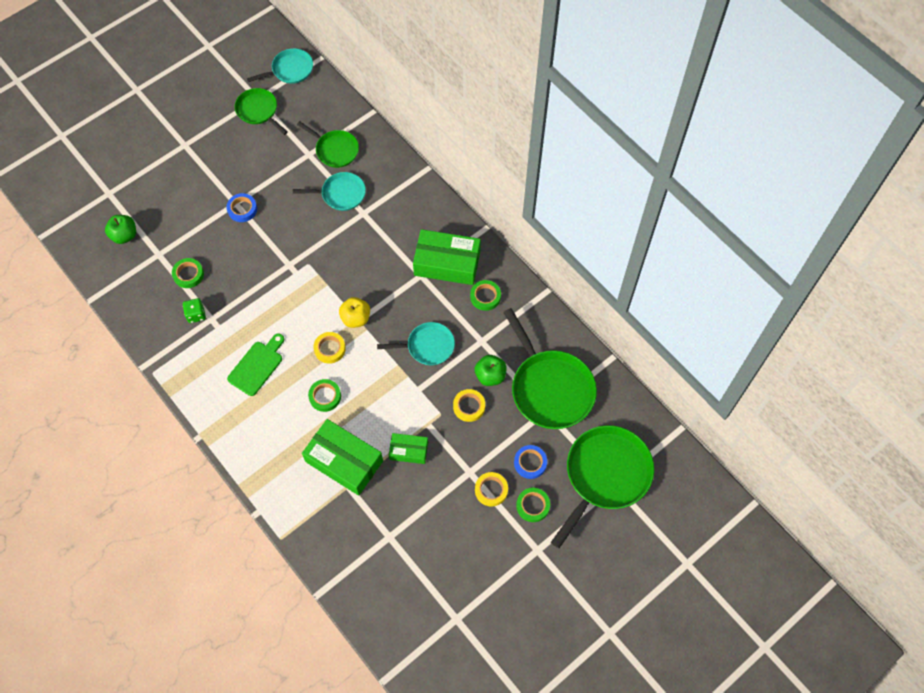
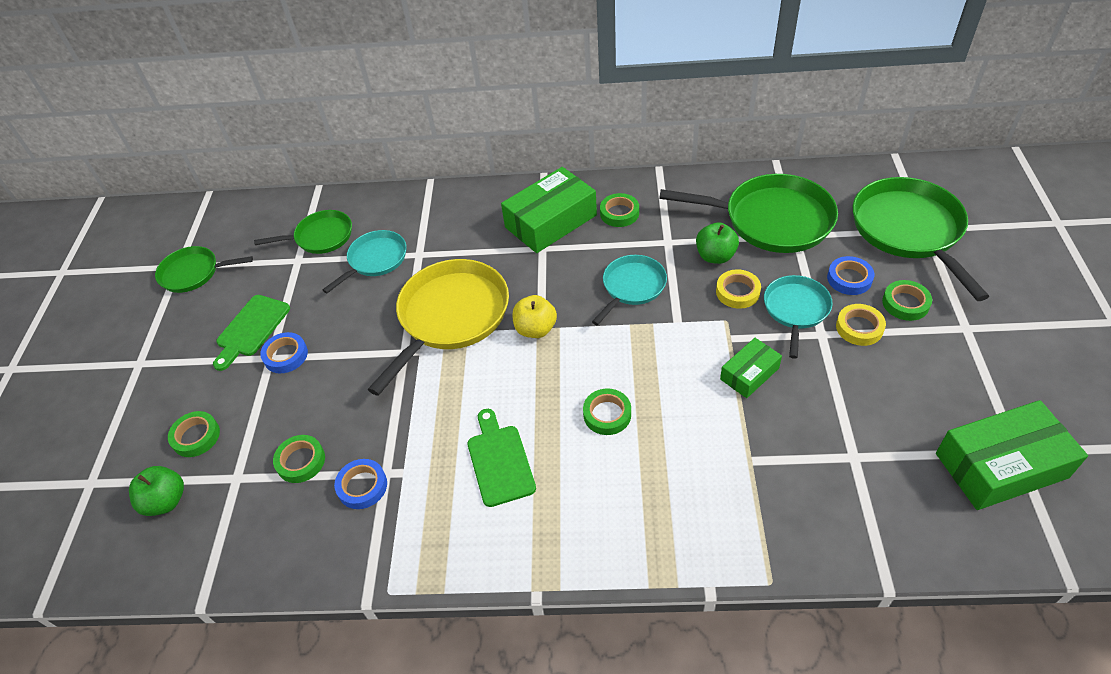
camera: 45 degrees left, 15 degrees down
(165, 214) = (196, 436): none -> green tape
(196, 314) = (362, 486): green dice -> blue tape
(245, 176) = (251, 329): none -> green cutting board
(290, 70) = (187, 222): turquoise pan -> turquoise pan (795, 310)
(330, 349) = (549, 374): yellow tape -> none
(331, 268) = (450, 316): none -> yellow pan
(344, 461) = (712, 445): green box -> green box (1001, 465)

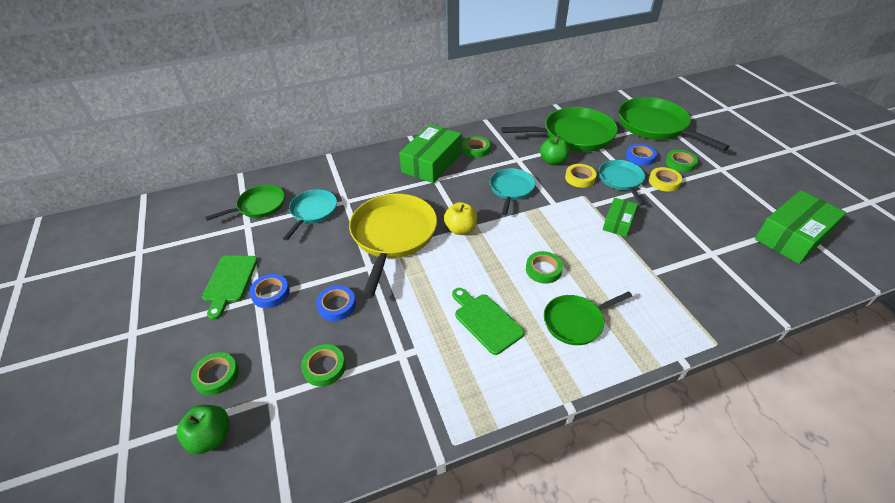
camera: 25 degrees left, 5 degrees down
(193, 273) = (155, 254): green pan -> green pan (575, 322)
(362, 486) = (387, 370): blue tape -> blue tape (337, 305)

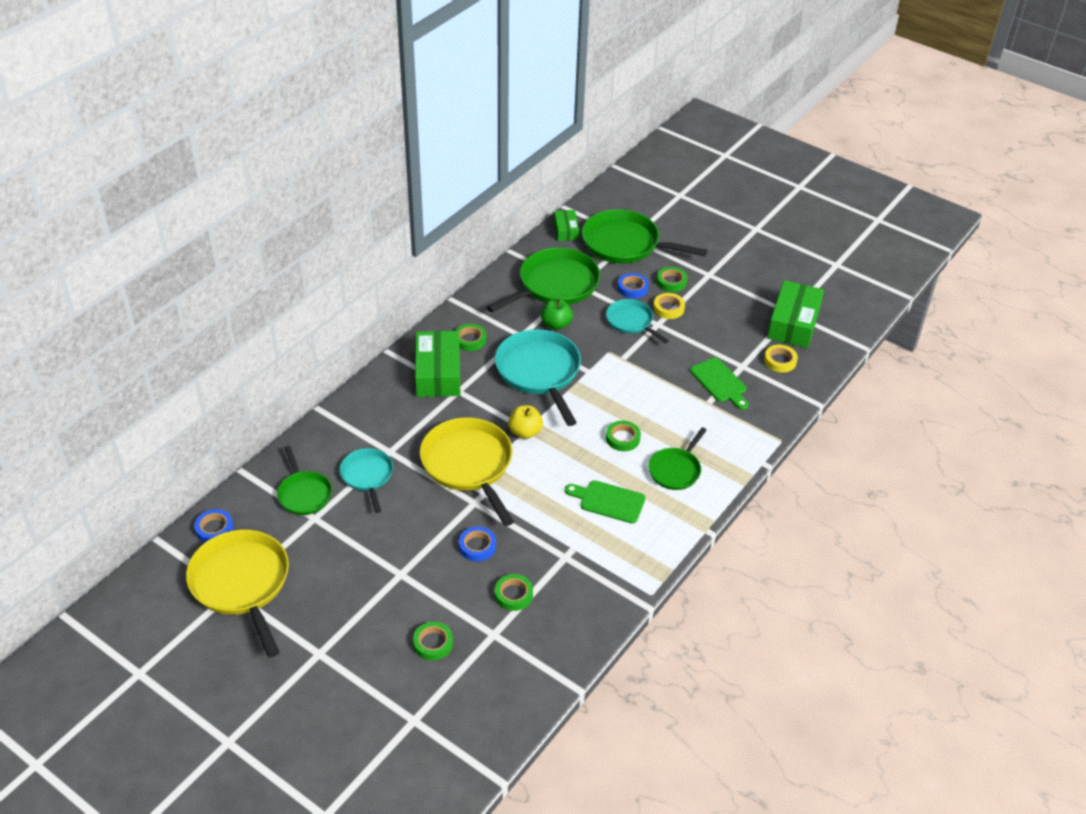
camera: 35 degrees left, 0 degrees up
(151, 249) = (241, 583): none -> yellow pan
(211, 437) = (475, 680): green apple -> none
(229, 281) = (358, 573): green cutting board -> green cutting board (720, 382)
(259, 206) = (304, 494): green pan -> green pan turned 135 degrees clockwise
(270, 293) = (408, 564): blue tape -> blue tape (214, 529)
(511, 189) = (539, 372): turquoise pan -> turquoise pan, size x1.75
(580, 178) = (593, 334): yellow tape -> yellow tape (780, 361)
(618, 222) = (654, 367): green box -> green box (566, 230)

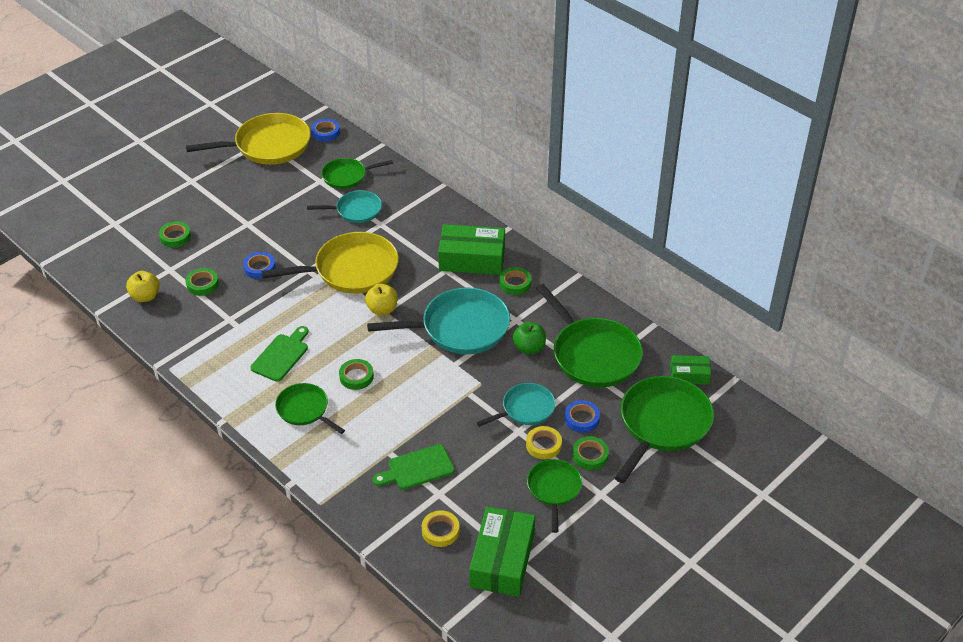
camera: 100 degrees right, 0 degrees up
(544, 647) = (145, 296): none -> yellow apple
(713, 300) = (554, 489): none -> green pan
(793, 323) = (502, 560): green box -> green box turned 75 degrees clockwise

